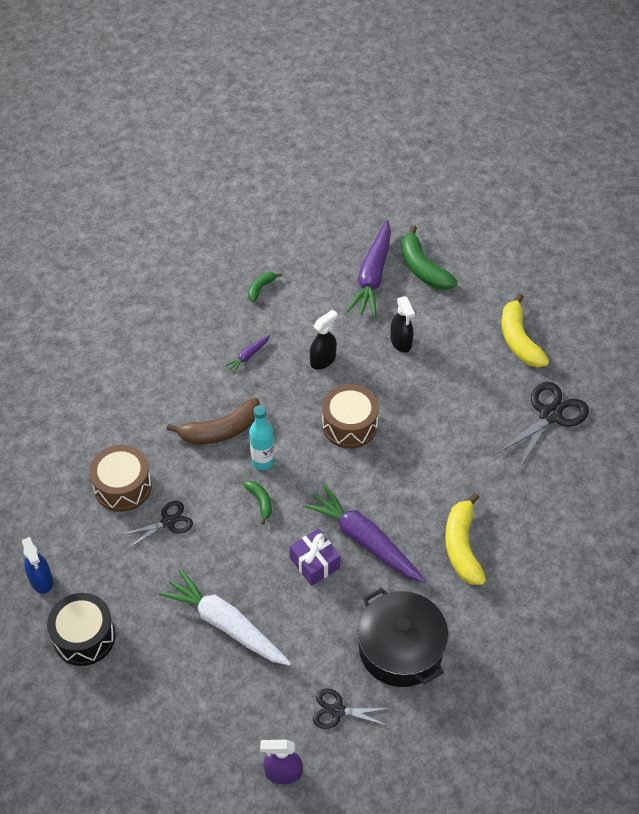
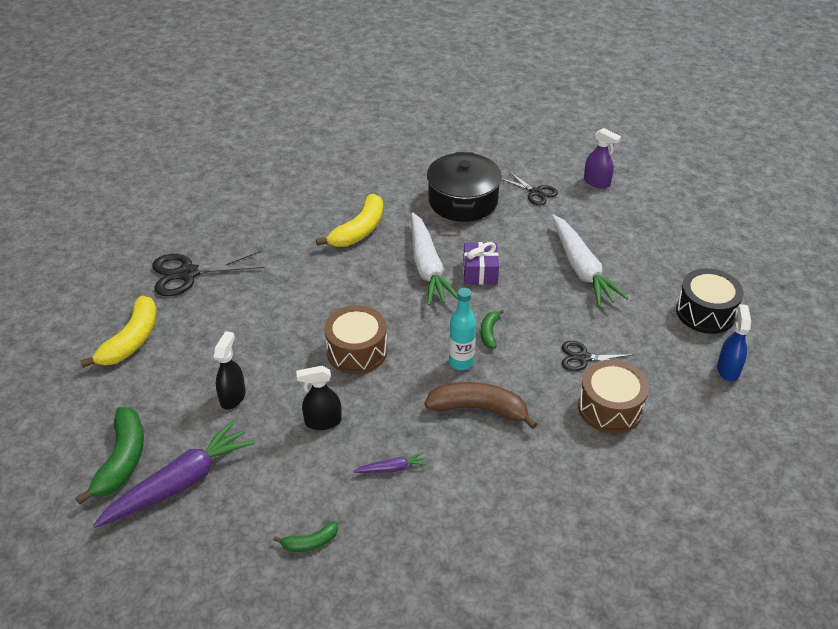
camera: 145 degrees left, 10 degrees down
(364, 540) = (427, 267): purple carrot -> white carrot

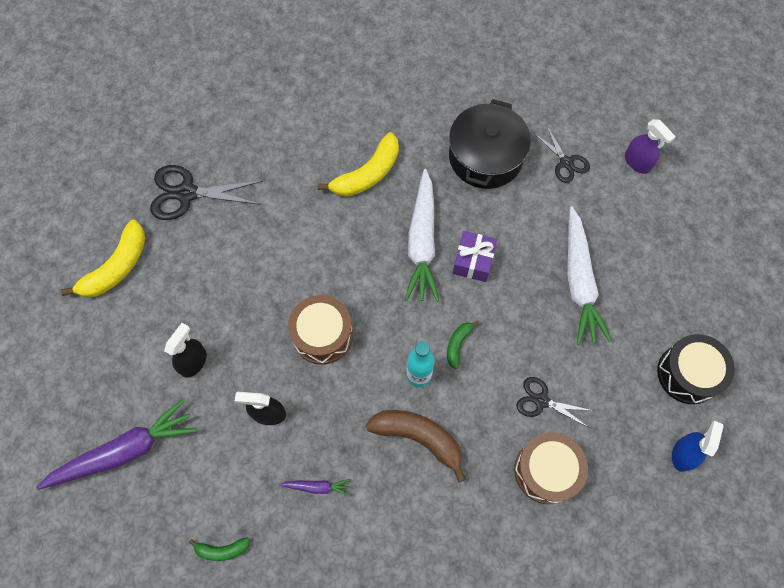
camera: 15 degrees right, 25 degrees up
(122, 460) = (80, 410): green banana -> none

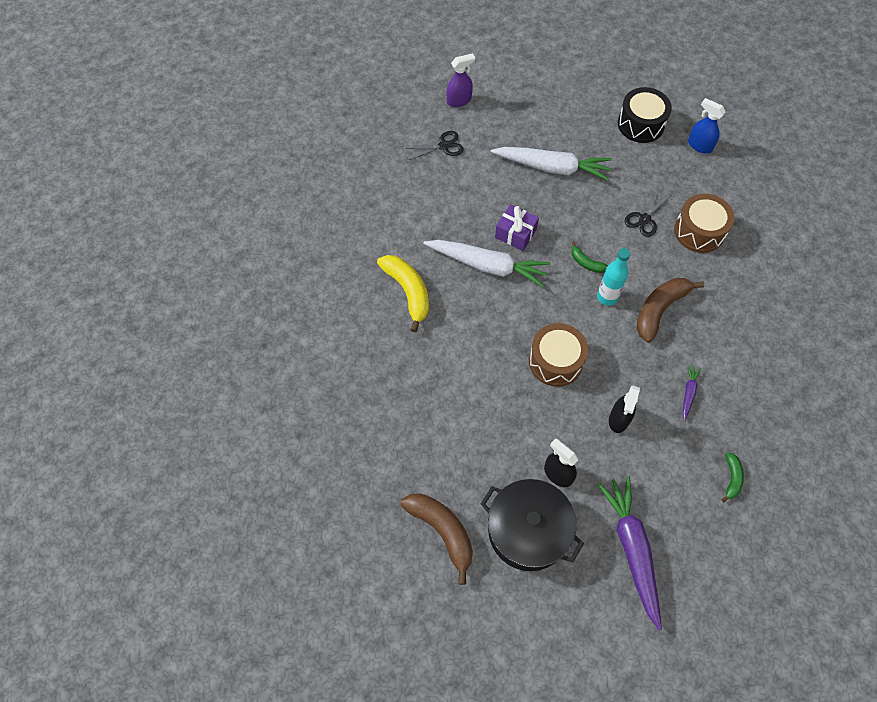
camera: 75 degrees left, 5 degrees down
(117, 267) = (442, 531): yellow banana -> brown banana
(187, 193) = (379, 451): black scissors -> none
(485, 157) = (420, 199): black pot -> black pot (528, 530)

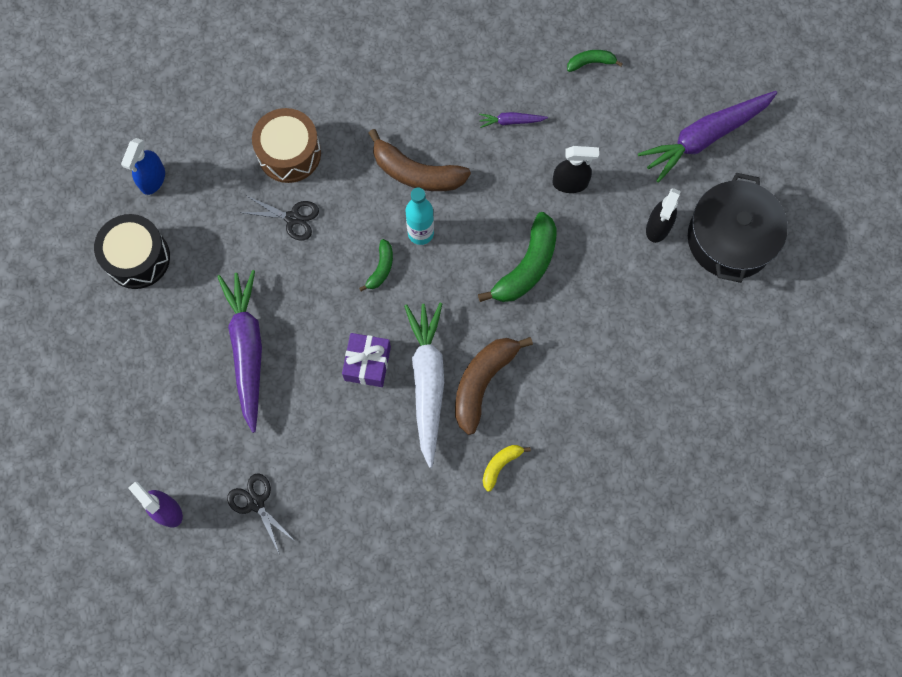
camera: 110 degrees left, 10 degrees up
(408, 292) = (500, 465): yellow banana -> yellow banana, size x0.52
(442, 531) = (769, 322): brown banana -> brown banana (482, 383)
(552, 167) = (247, 349): white carrot -> purple carrot
(555, 361) = (527, 266): brown drum -> green banana

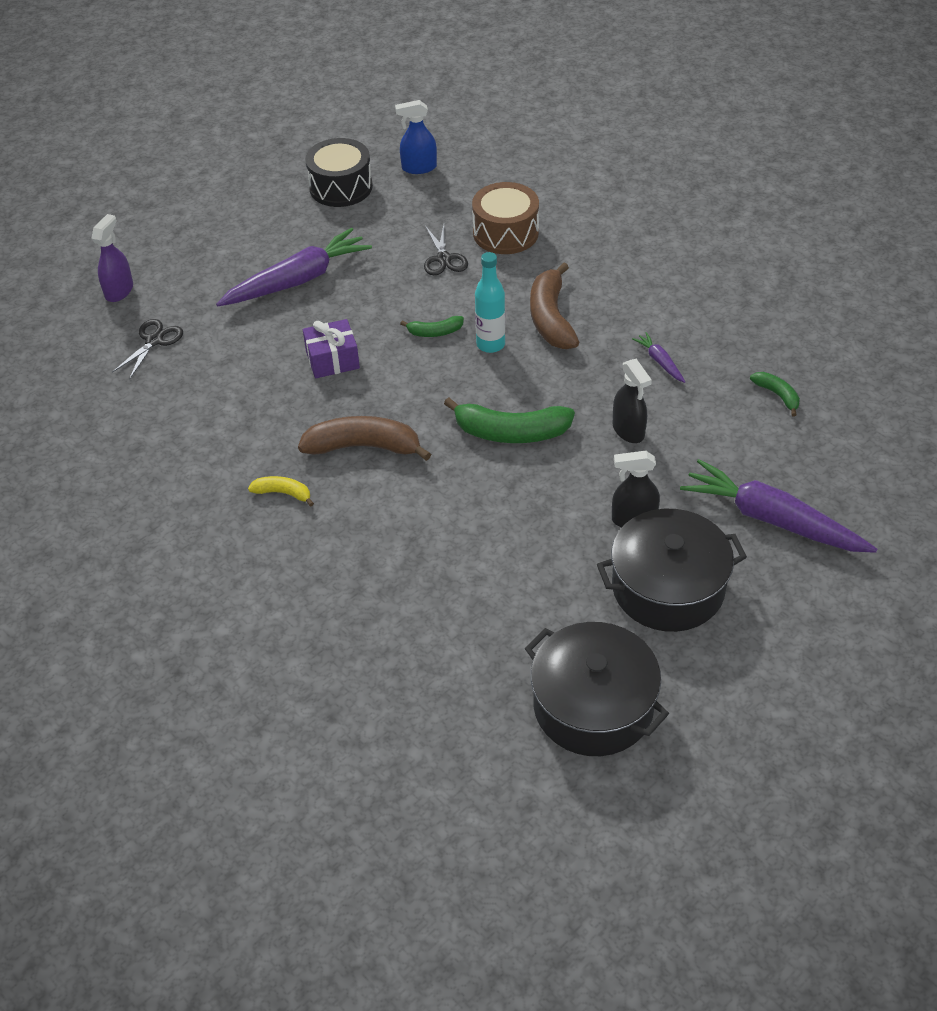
camera: 65 degrees right, 25 degrees down
(427, 382) = (339, 407): white carrot -> none
(804, 340) = (593, 706): none -> black pot

